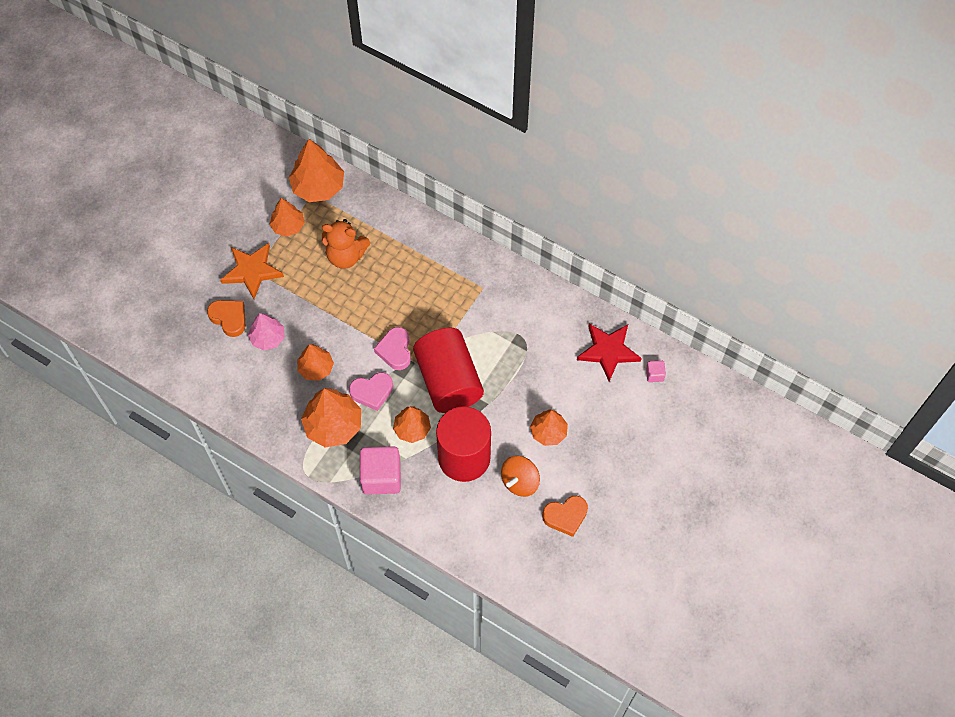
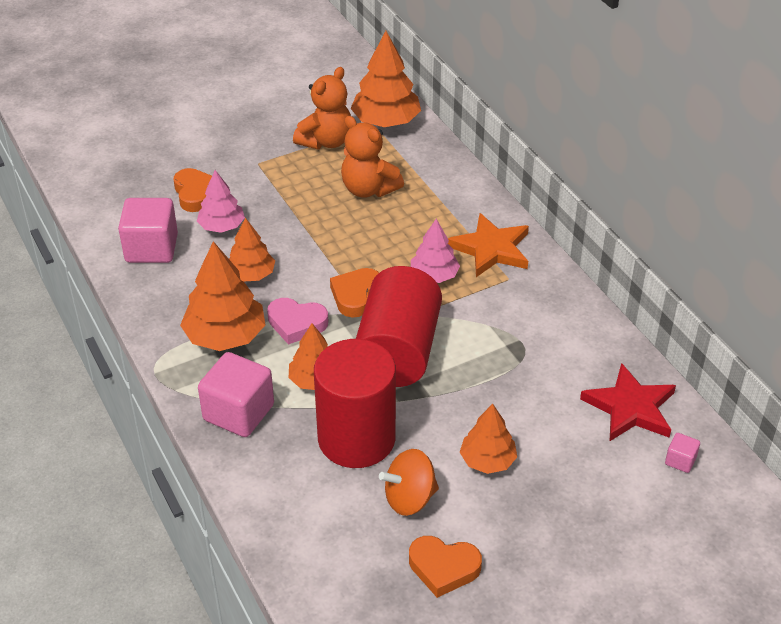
camera: 30 degrees right, 20 degrees down
(233, 380) = (151, 248): none -> pink cube
(252, 271) = (255, 164): orange star -> orange star (491, 249)
(288, 226) = (326, 141): orange tree -> orange teddy bear
(395, 350) = (356, 295): pink heart -> orange heart
(435, 309) = (434, 275): none -> pink tree

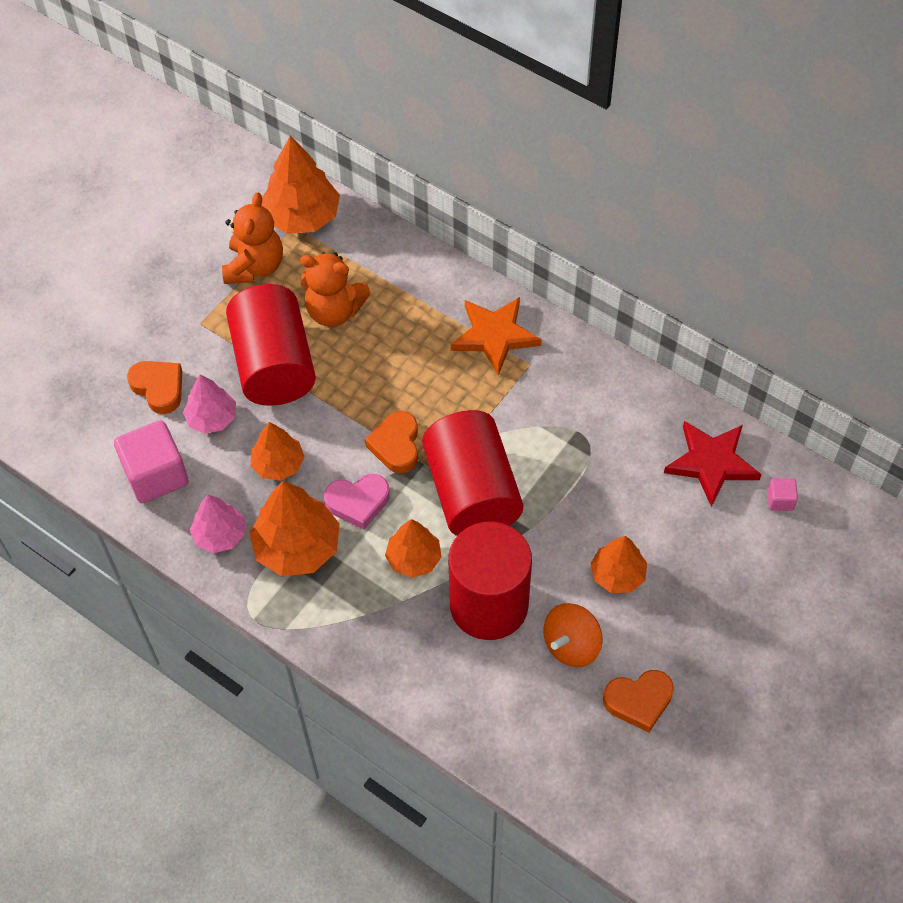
camera: 25 degrees left, 15 degrees up
(238, 412) = (363, 626): pink cube -> none
(296, 208) = (274, 365): none -> red cylinder
(434, 275) = (458, 390): pink tree -> pink tree (220, 535)

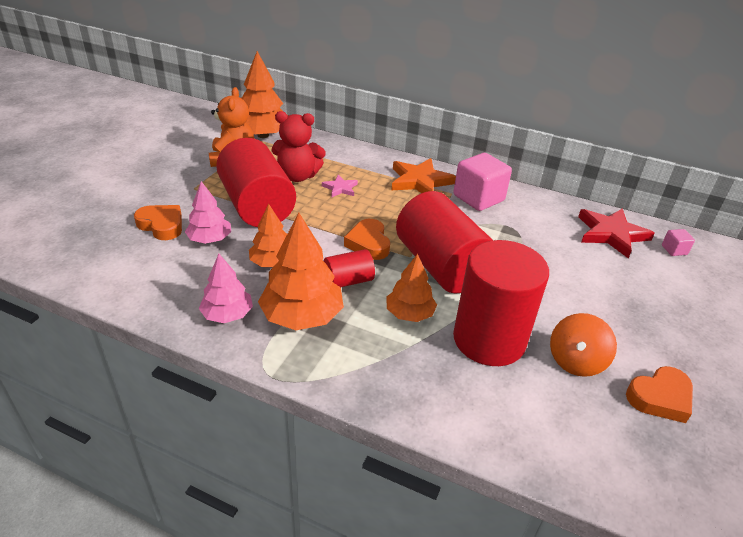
camera: 15 degrees left, 20 degrees down
(156, 475) = (162, 279): pink cube -> pink cube (478, 198)
(334, 311) = (298, 176): orange teddy bear -> red teddy bear
(358, 502) = (348, 281): pink heart -> red cylinder
(385, 340) = (340, 188): none -> pink star
(617, 574) = (585, 307): orange tree -> none

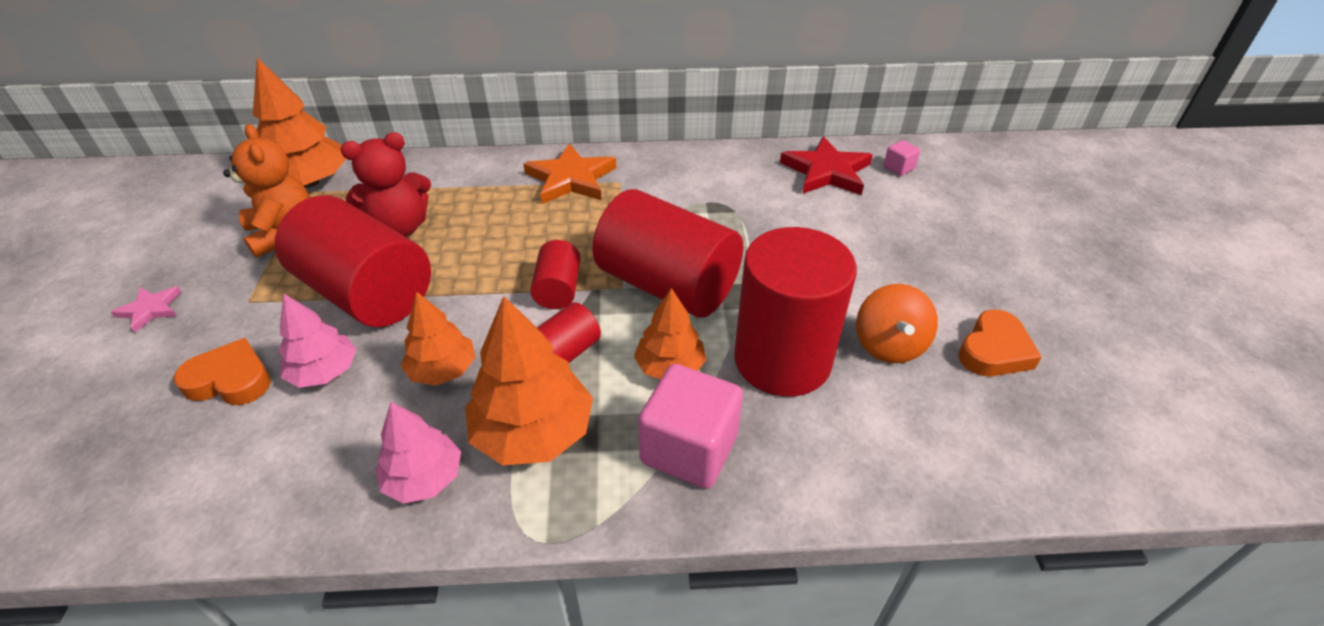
camera: 25 degrees left, 5 degrees up
(340, 188) = (471, 224): pink star -> pink star (151, 309)
(368, 243) = (558, 289): orange heart -> red cylinder
(478, 198) = (655, 177): pink cube -> pink cube (689, 449)

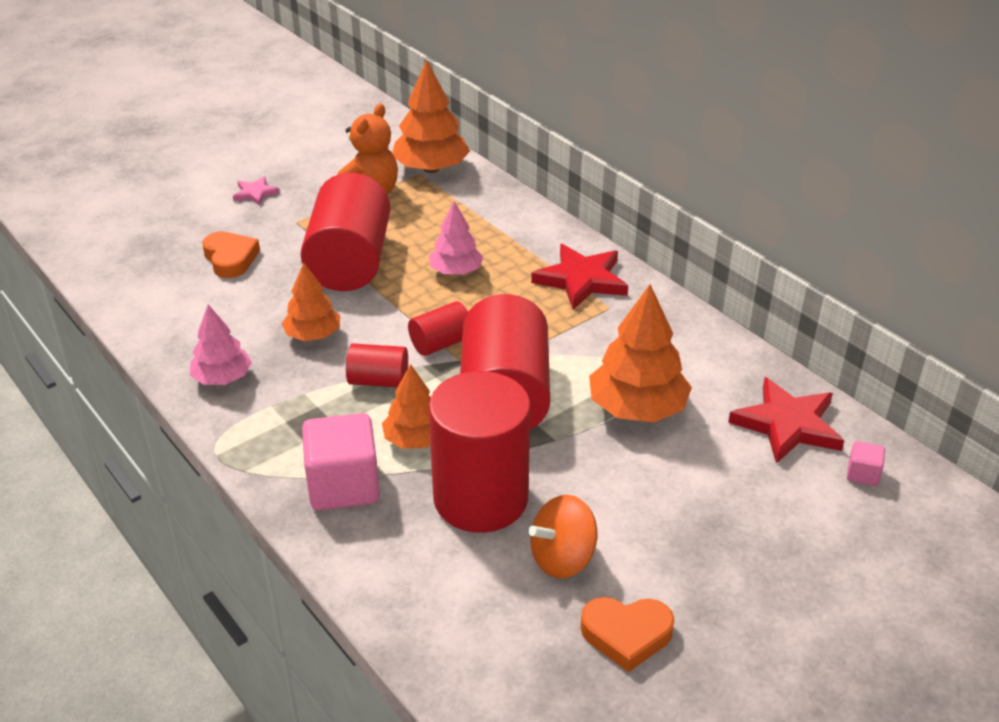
camera: 55 degrees right, 5 degrees down
(324, 372) = (267, 289): pink tree -> pink tree (456, 271)
(400, 227) = (428, 235): red teddy bear -> none
(533, 432) = (296, 404): orange tree -> orange tree (637, 408)
(571, 179) = (581, 280): orange star -> red star

